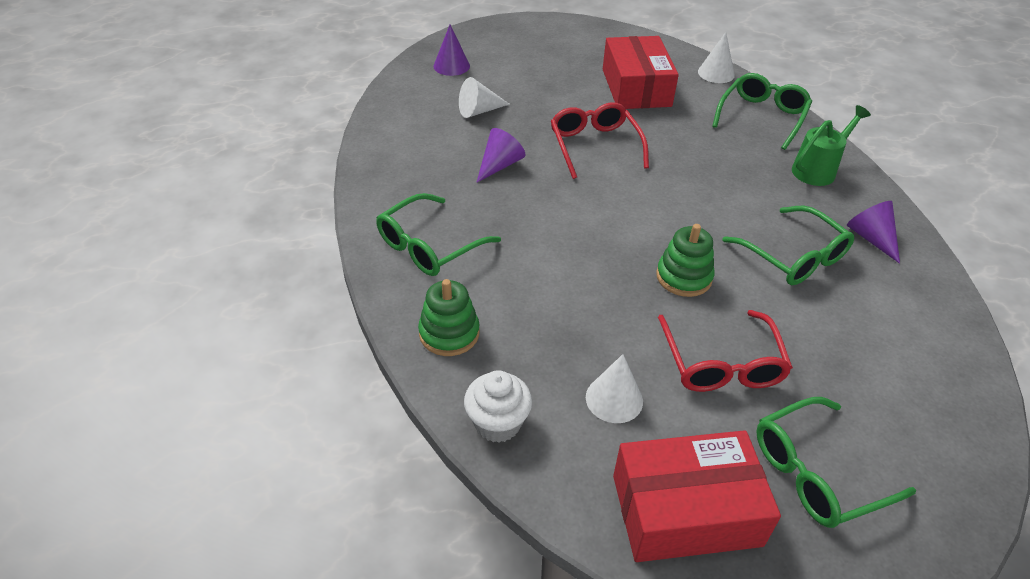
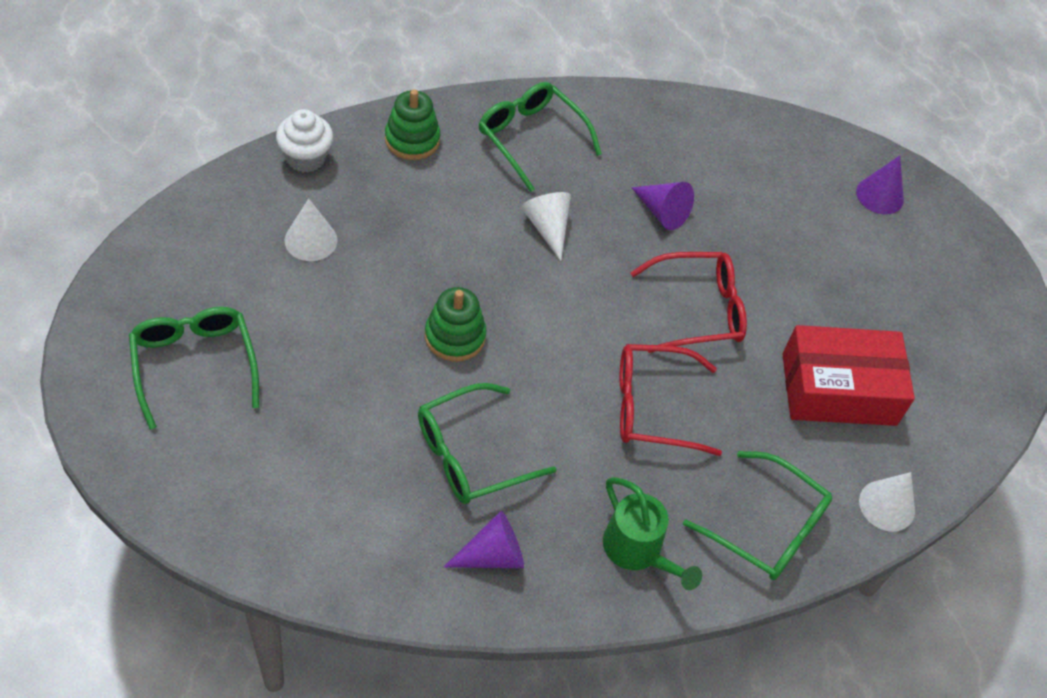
camera: 90 degrees right, 10 degrees up
(479, 111) = (774, 209): white cone -> white cone (547, 227)
(686, 510) = (189, 261): red box -> none
(721, 363) = (332, 333): red glasses -> red glasses (654, 407)

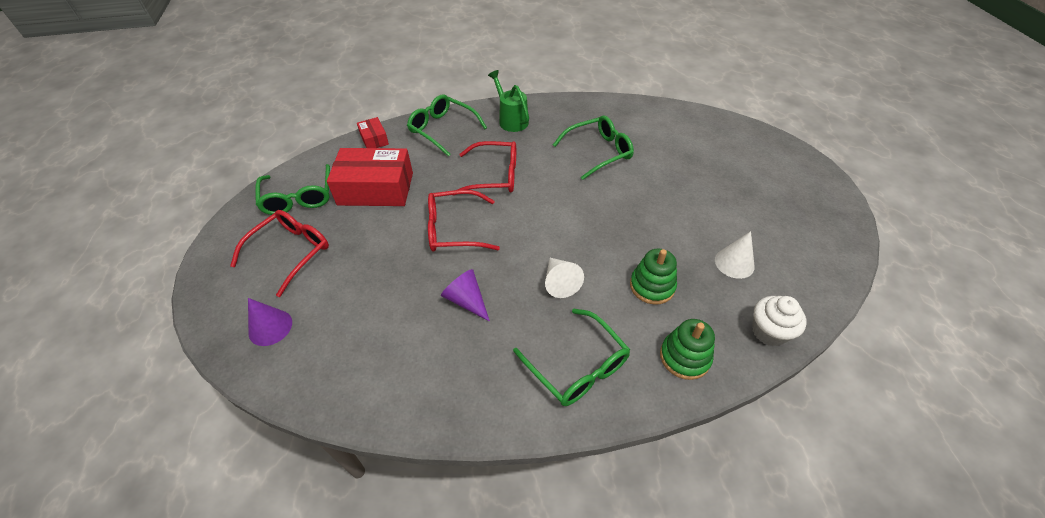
camera: 170 degrees left, 5 degrees down
(194, 365) = (769, 185): green glasses -> green glasses (299, 197)
(455, 336) = (618, 207): green stacking toy -> green stacking toy (652, 286)
(492, 555) = (582, 117): purple cone -> none
(887, 505) = (374, 139): white cone -> red box
(910, 286) = (290, 253): none -> red glasses

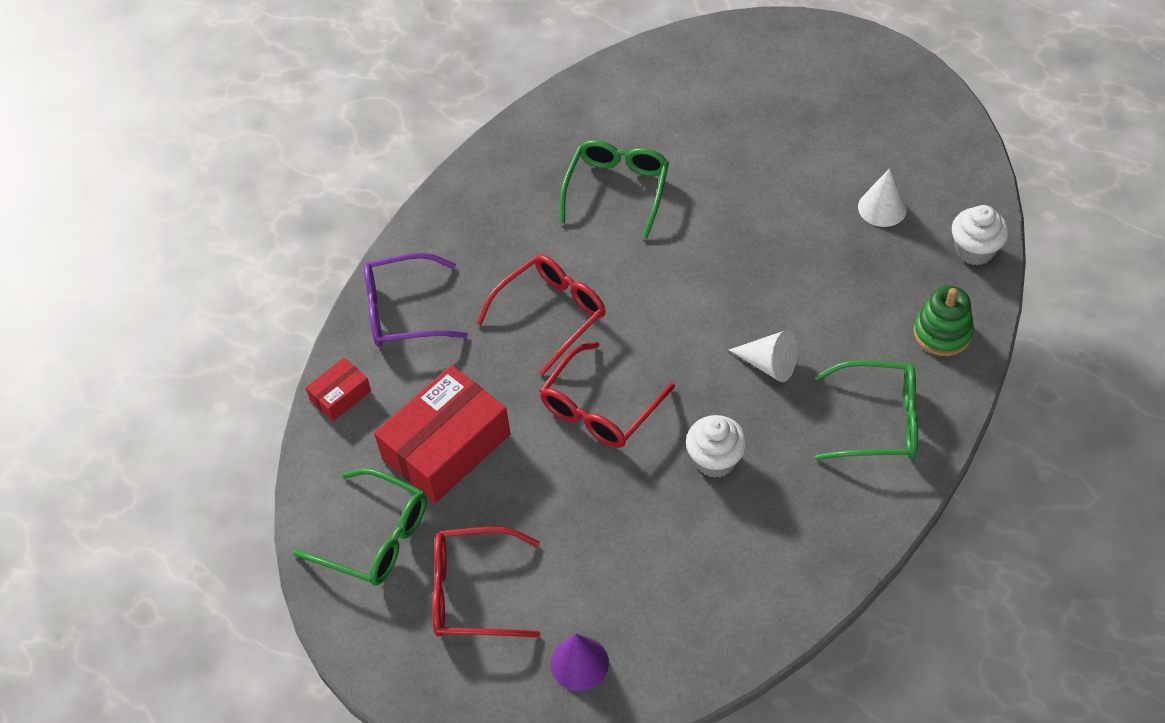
camera: 45 degrees left, 5 degrees up
(290, 253) = (474, 592): red glasses -> red glasses turned 75 degrees counterclockwise
(374, 139) = (340, 395): red box -> red box turned 60 degrees counterclockwise
(443, 130) = (404, 311): green glasses -> purple glasses
(466, 300) = (715, 460): purple cone -> white cupcake
(511, 120) = (464, 229): green watering can -> none
(652, 286) = (846, 294): green stacking toy -> none

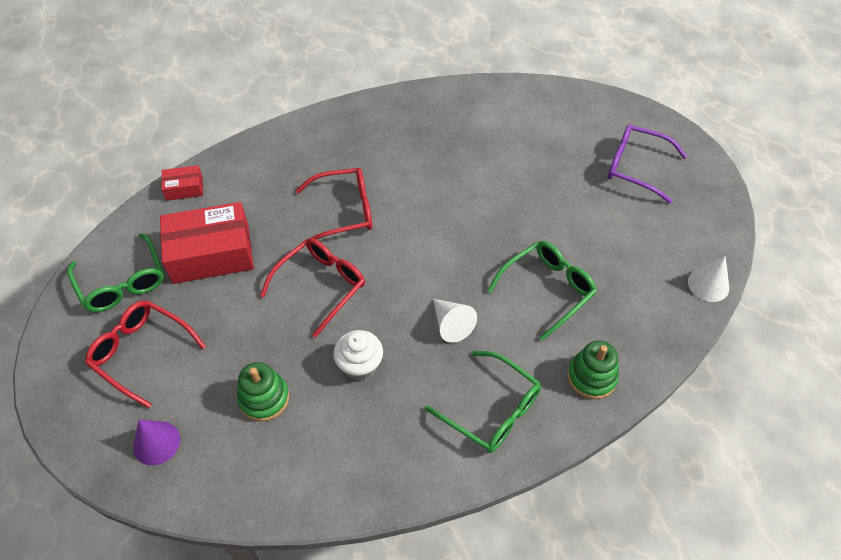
camera: 30 degrees right, 0 degrees up
(404, 311) = (264, 160): purple glasses -> purple glasses (636, 167)
(600, 407) = (320, 286): red glasses -> red glasses turned 150 degrees clockwise
(617, 190) = (452, 159): green glasses -> green glasses (547, 290)
(648, 551) = (264, 398): none -> green stacking toy
(882, 208) = (620, 266): white cone -> white cone (708, 284)
(974, 250) = (664, 333): white cupcake -> none

